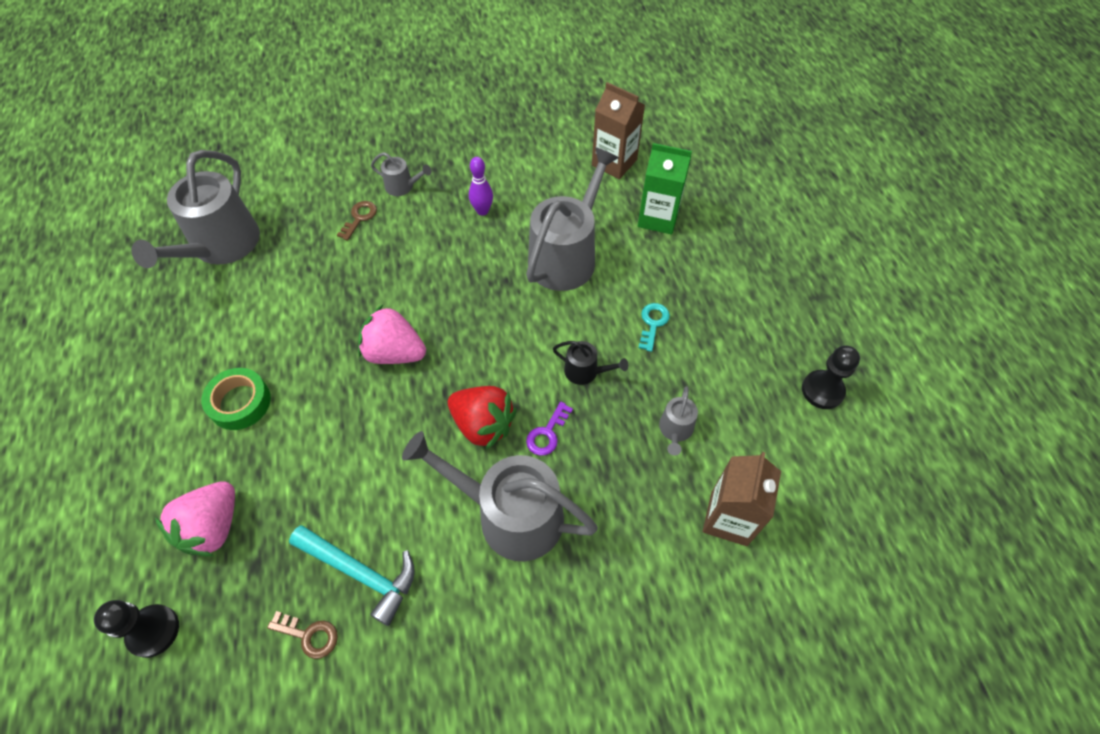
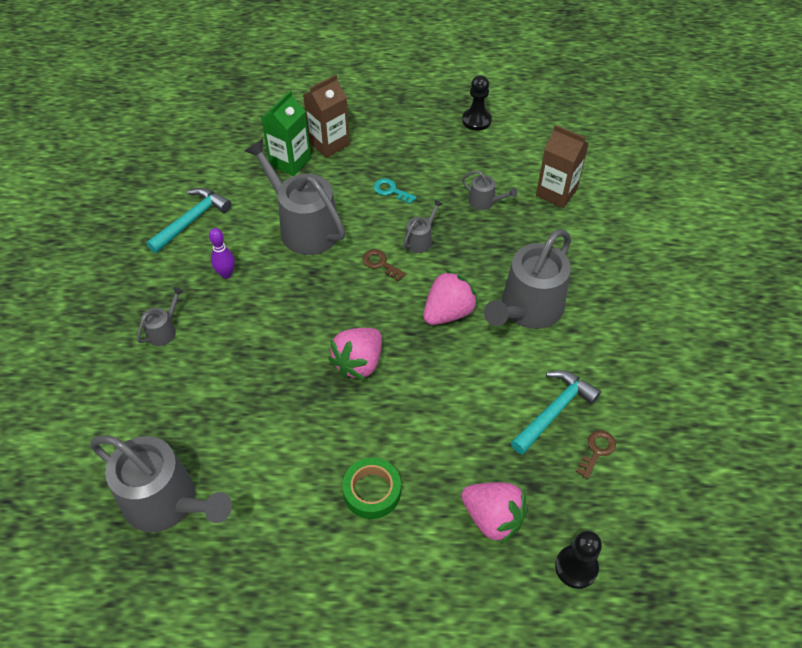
camera: 75 degrees left, 5 degrees down
(359, 218) = (188, 371): brown key -> brown key (380, 264)
(483, 425) = (448, 312): red strawberry -> pink strawberry
(543, 164) = (192, 220): none -> turquoise hammer
(547, 433) = (467, 274): purple key -> none
(585, 371) = (420, 240): black watering can -> grey watering can
(614, 162) = (215, 173): brown carton -> brown carton (329, 143)

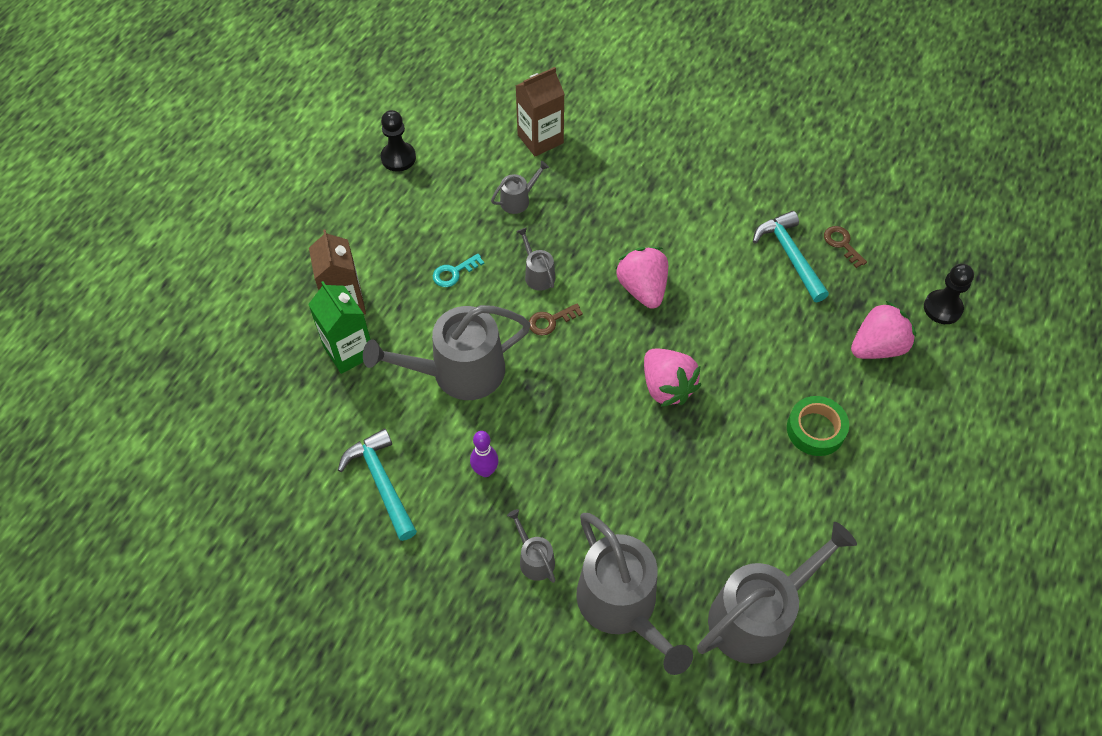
camera: 65 degrees left, 5 degrees up
(528, 309) = (670, 225): grey watering can -> grey watering can (622, 605)

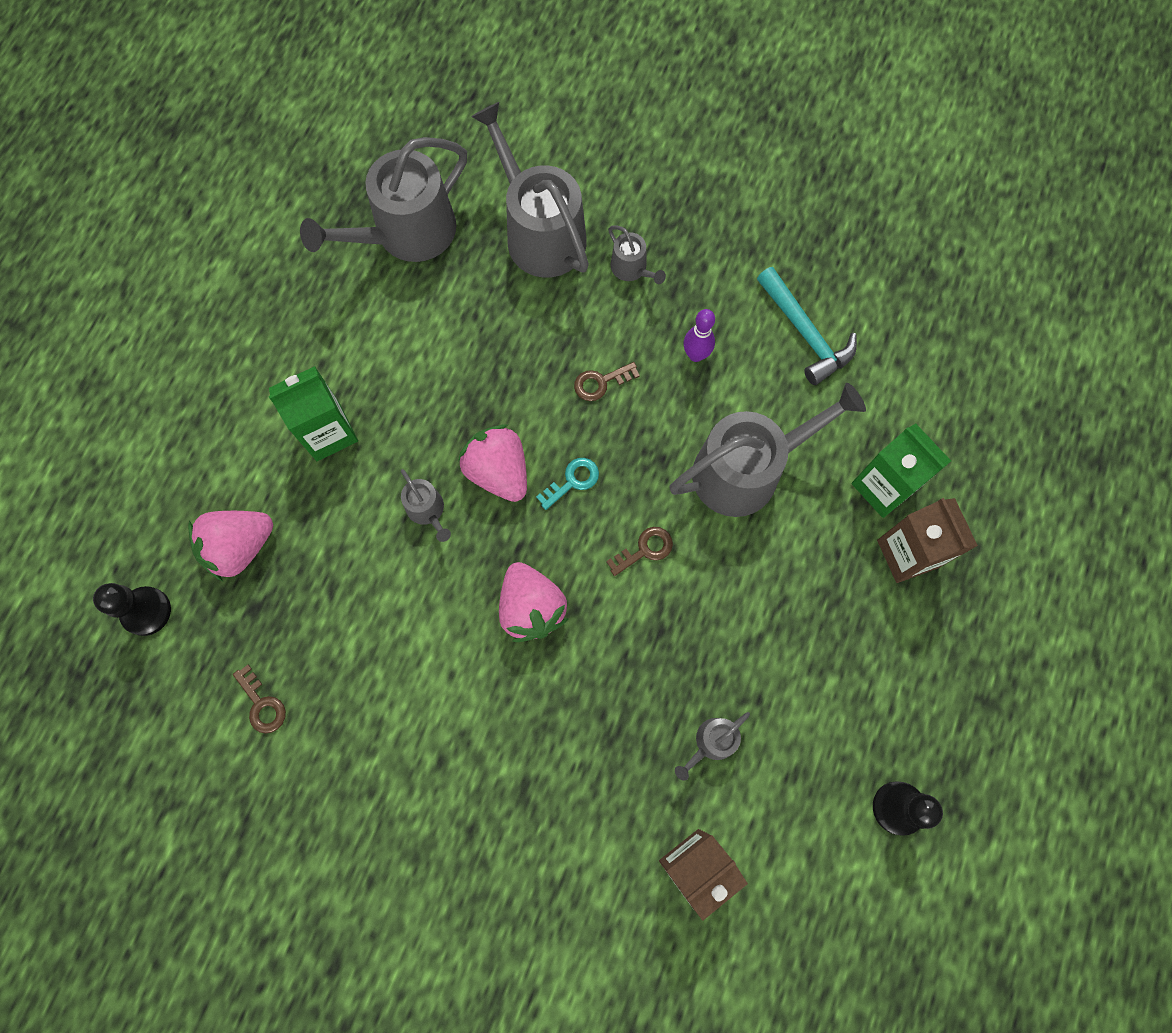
camera: 175 degrees right, 15 degrees up
(454, 273) = (778, 611): turquoise key -> turquoise key (572, 481)
(538, 274) = (669, 618): grey watering can -> grey watering can (427, 510)
(574, 453) = (601, 382): none -> brown key
(789, 255) = (335, 678): turquoise hammer -> none
(815, 429) = (328, 432): green tape -> green carton

